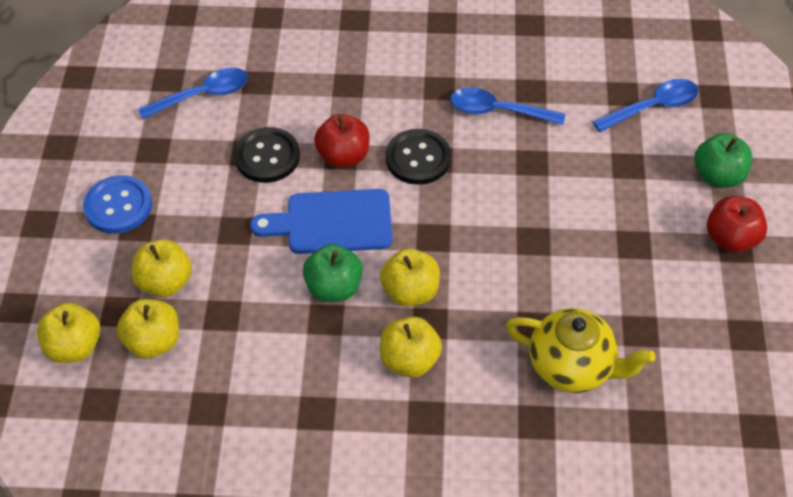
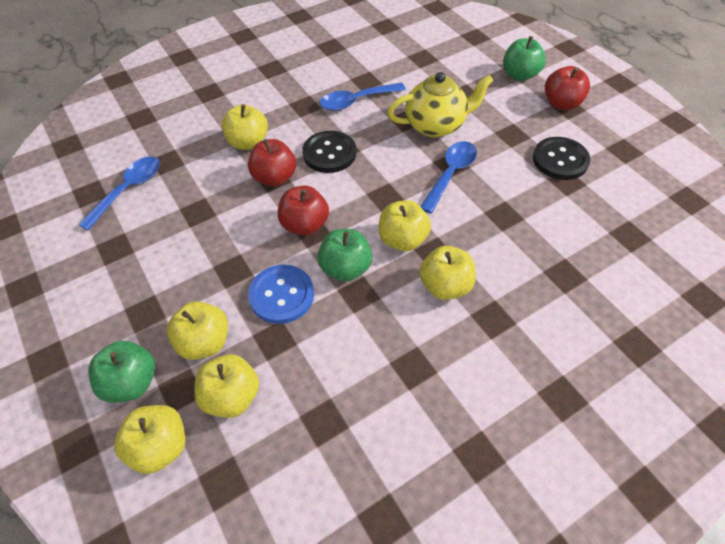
camera: 35 degrees left, 0 degrees up
(88, 281) = (132, 382): none -> green apple
(118, 206) = (115, 306): blue button -> blue button (281, 295)
(267, 156) = (216, 206): black button -> black button (560, 160)
(332, 222) = (305, 225): blue cutting board -> red apple
(348, 102) = (248, 142): none -> yellow apple
(572, 366) = (551, 226): yellow teapot -> yellow teapot (436, 125)
(652, 107) = (447, 57): blue spoon -> blue spoon (450, 174)

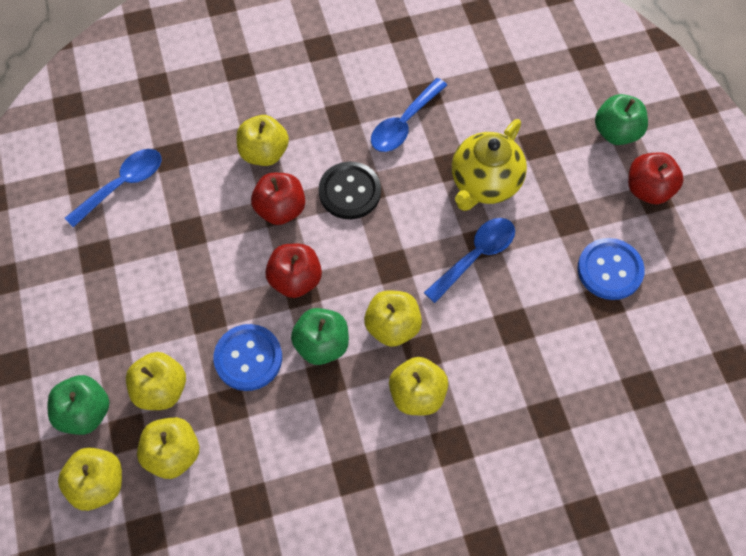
camera: 15 degrees right, 10 degrees up
(356, 101) = (404, 123): blue spoon -> blue spoon turned 45 degrees counterclockwise
(436, 125) = (484, 183): yellow teapot -> yellow teapot turned 120 degrees clockwise
(560, 160) = (609, 270): black button -> blue button

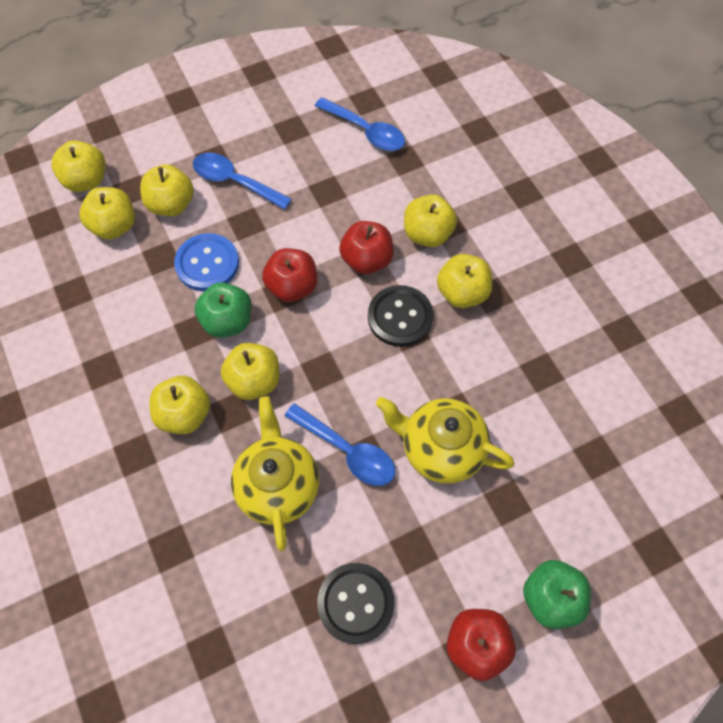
camera: 80 degrees right, 0 degrees up
(85, 412) = (146, 157): green apple -> none
(335, 137) = (462, 293): none -> yellow apple
(404, 123) = (497, 356): blue spoon -> blue spoon (235, 181)
(501, 318) = (278, 486): none -> yellow teapot
(609, 270) = (355, 603): blue button -> black button

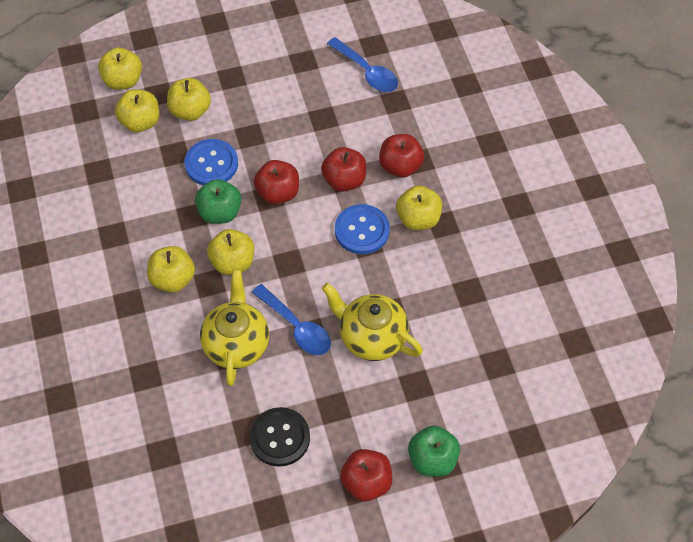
camera: 10 degrees right, 5 degrees down
(235, 181) = (247, 99): blue spoon -> none
(400, 317) = (362, 230): black button -> blue button
(427, 234) = (400, 166): yellow apple -> red apple

